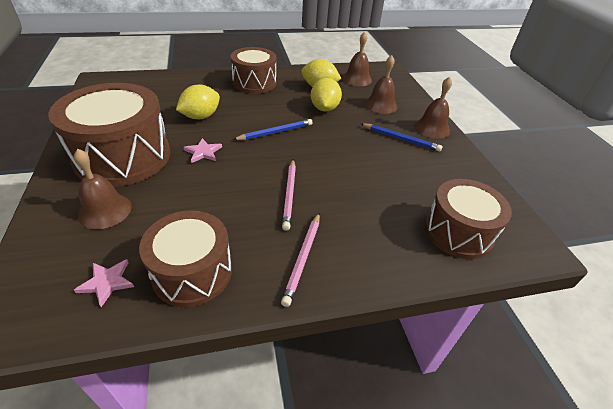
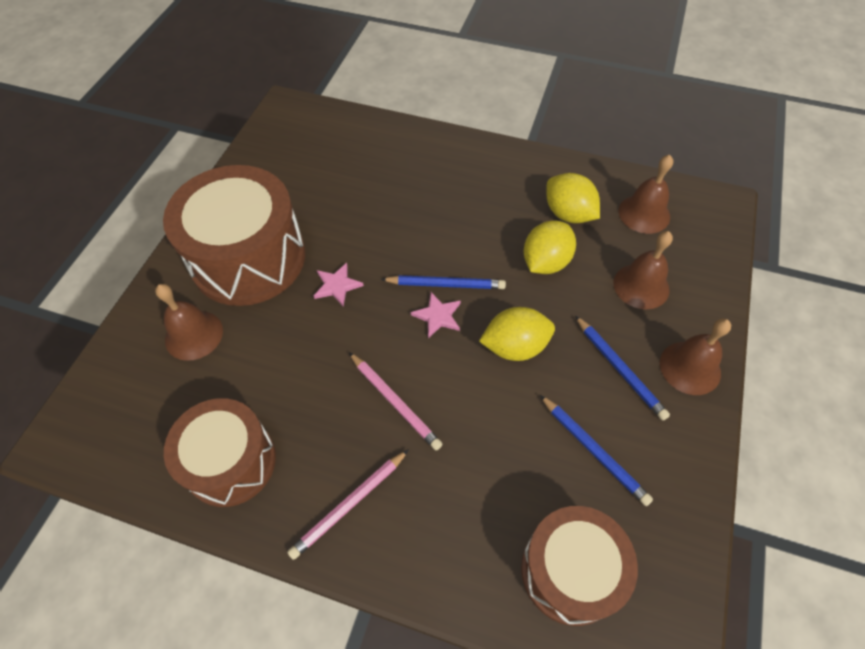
camera: 35 degrees right, 15 degrees up
(107, 282) = (152, 433): pink star -> pink star (437, 316)
(201, 116) = (369, 219): yellow lemon -> yellow lemon (515, 346)
(254, 83) = (478, 173): brown drum -> none
(289, 195) = (395, 402): pink pencil -> pink pencil turned 75 degrees counterclockwise
(420, 176) = (594, 451): none -> blue pencil

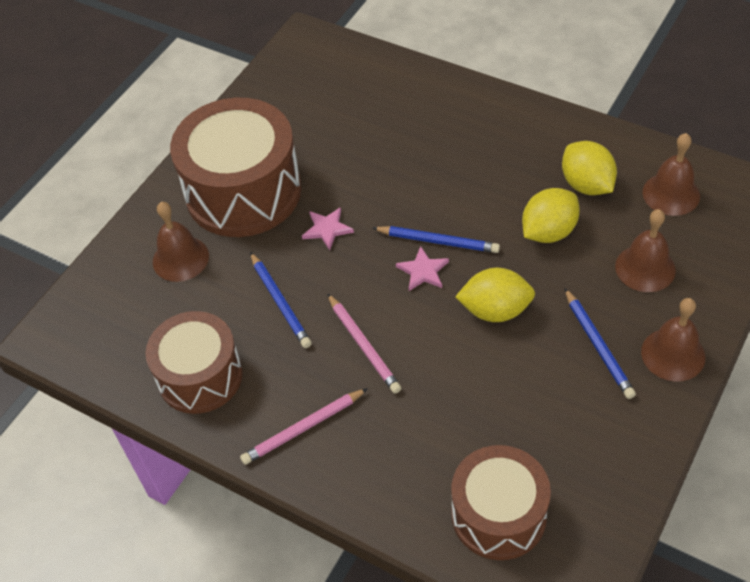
camera: 15 degrees right, 5 degrees down
(594, 451) = (550, 416): blue pencil -> blue pencil (280, 302)

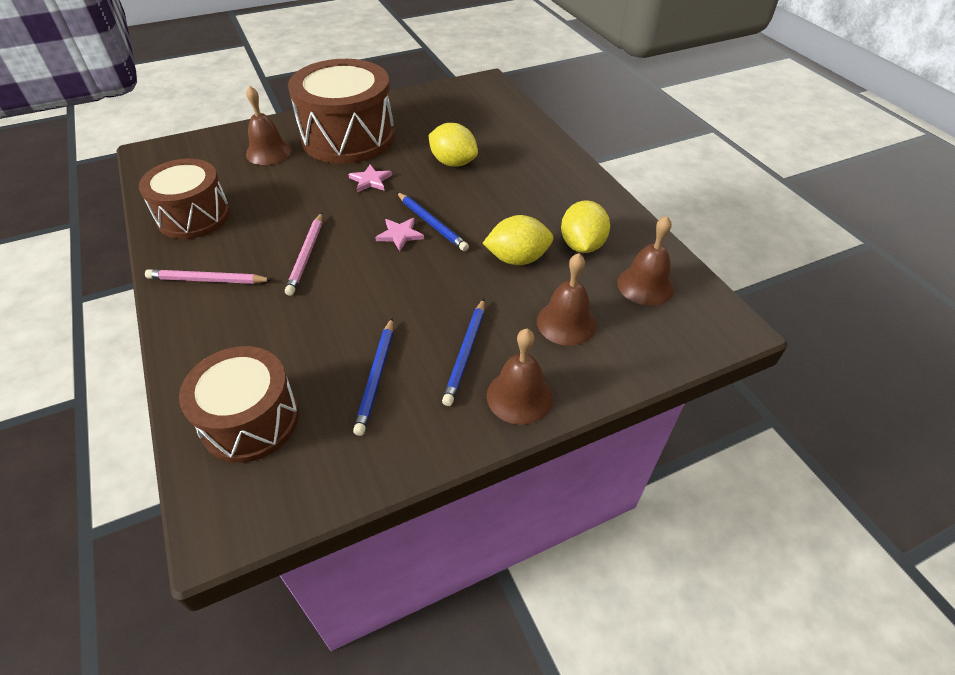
camera: 30 degrees right, 5 degrees down
(280, 302) = (291, 203): blue pencil -> blue pencil (376, 377)
(495, 310) = (418, 285): yellow lemon -> yellow lemon (453, 163)

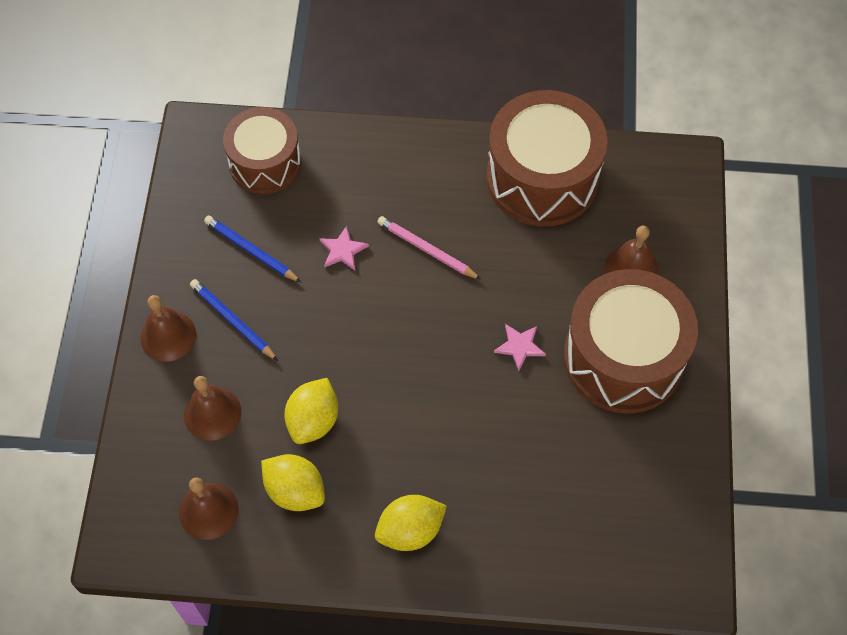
camera: 120 degrees right, 15 degrees up
(194, 216) = (542, 178): brown drum -> brown drum, size x1.55
(207, 280) = (437, 169): pink pencil -> none
(400, 235) = (410, 336): pink star -> pink star (343, 250)
(432, 223) = (411, 372): blue pencil -> none
(453, 163) = (509, 444): yellow lemon -> yellow lemon (410, 530)

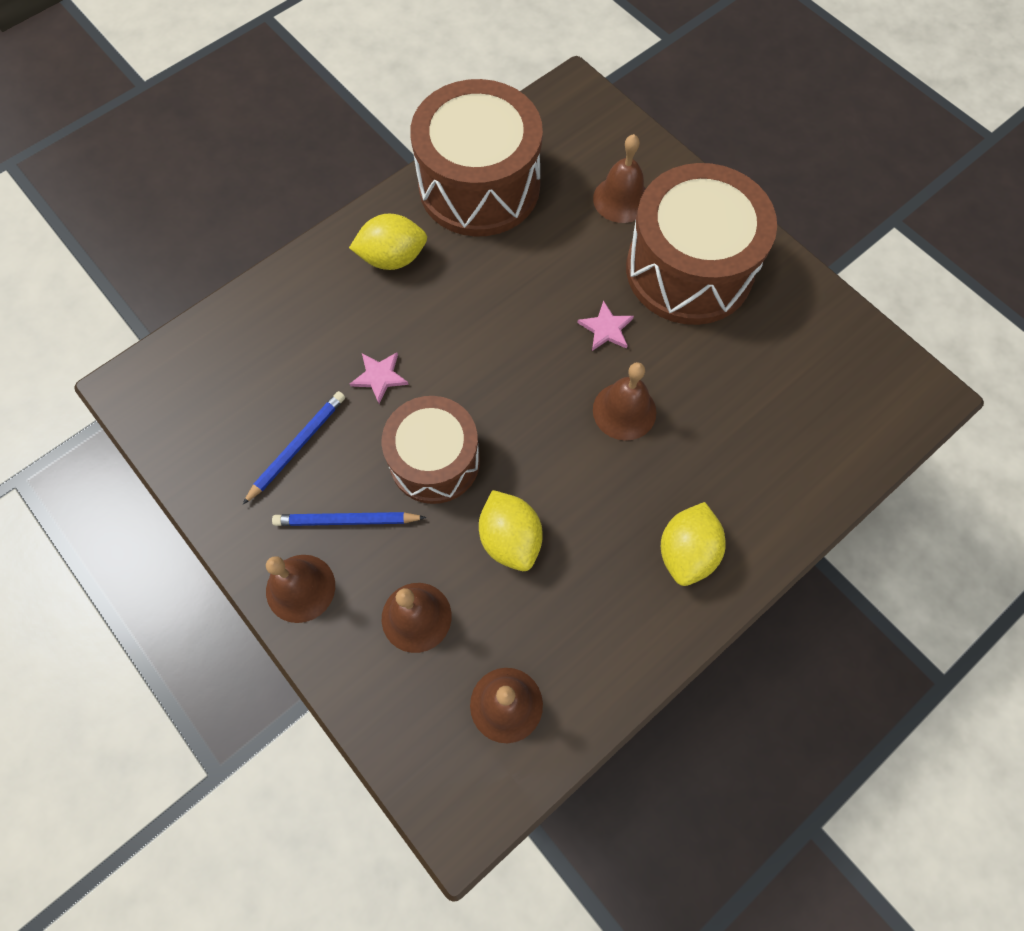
camera: 45 degrees left, 5 degrees up
(251, 250) = (297, 446): blue pencil -> blue pencil turned 135 degrees clockwise
(265, 163) = (229, 362): brown drum -> brown drum (434, 461)
(295, 491) = (560, 612): yellow lemon -> yellow lemon (393, 258)
(426, 250) = (449, 317): pink pencil -> none
(471, 409) = (624, 411): none -> brown bell

